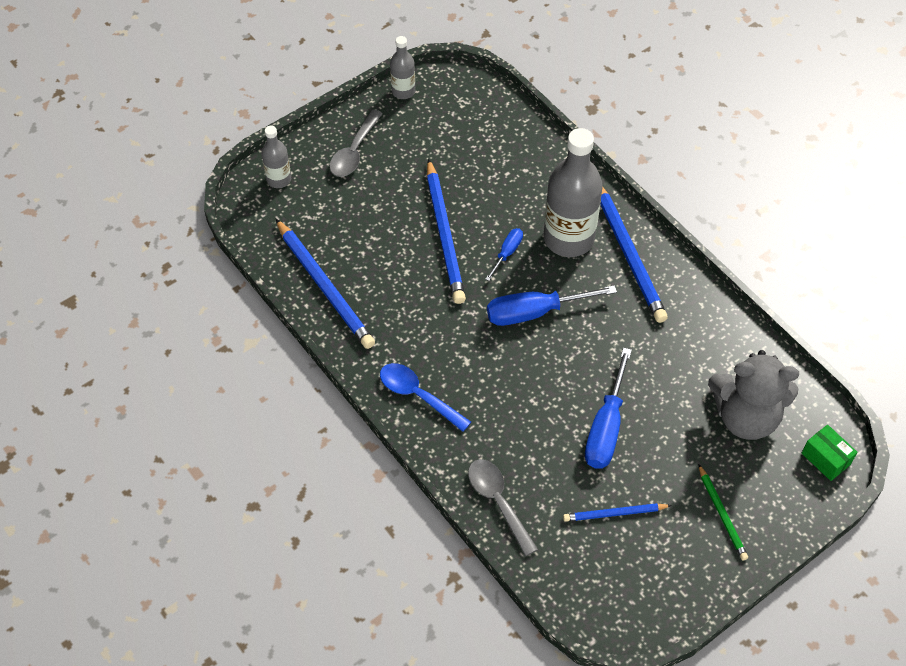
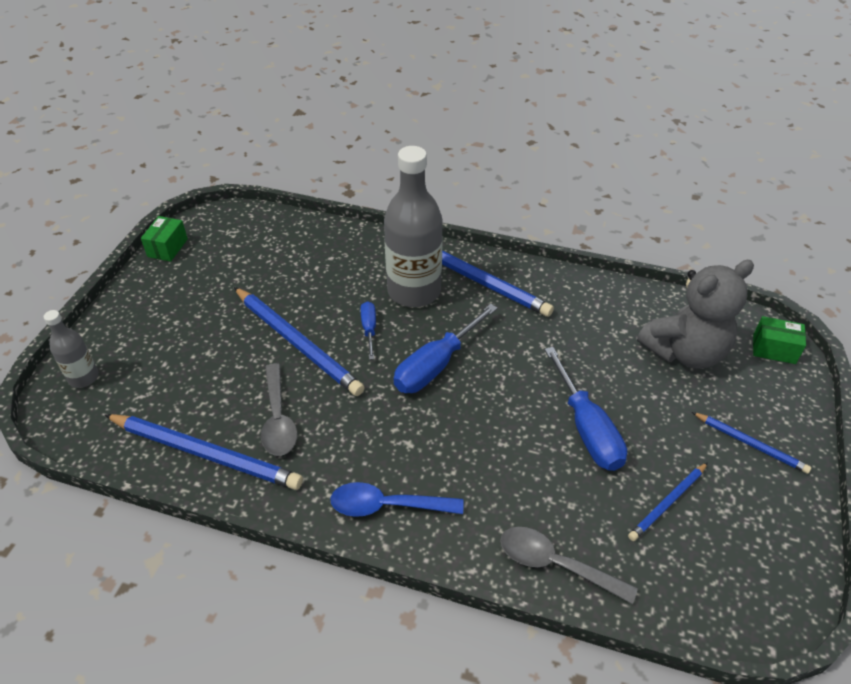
camera: 35 degrees left, 10 degrees down
(354, 152) = (152, 316): grey spoon -> grey spoon (278, 419)
(403, 91) = (167, 248): grey bottle -> green box
(722, 514) = (750, 444): green pencil -> blue pencil

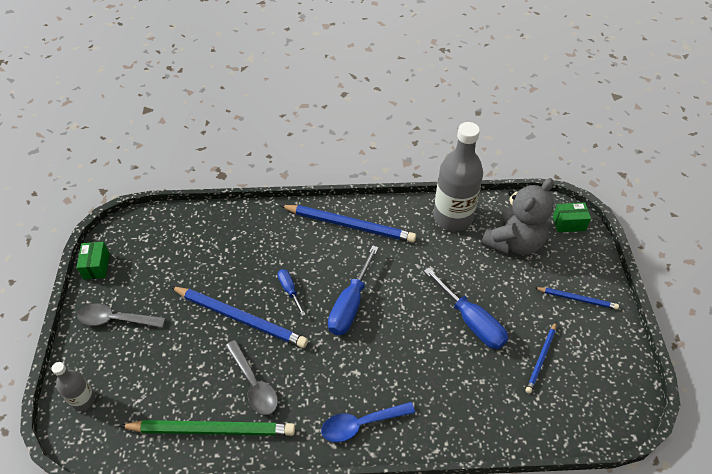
camera: 20 degrees left, 5 degrees up
(205, 453) = (212, 429): blue pencil -> green pencil
(414, 291) = (309, 249): grey bottle -> grey bottle (452, 217)
(555, 564) = (487, 427): grey spoon -> grey spoon (115, 319)

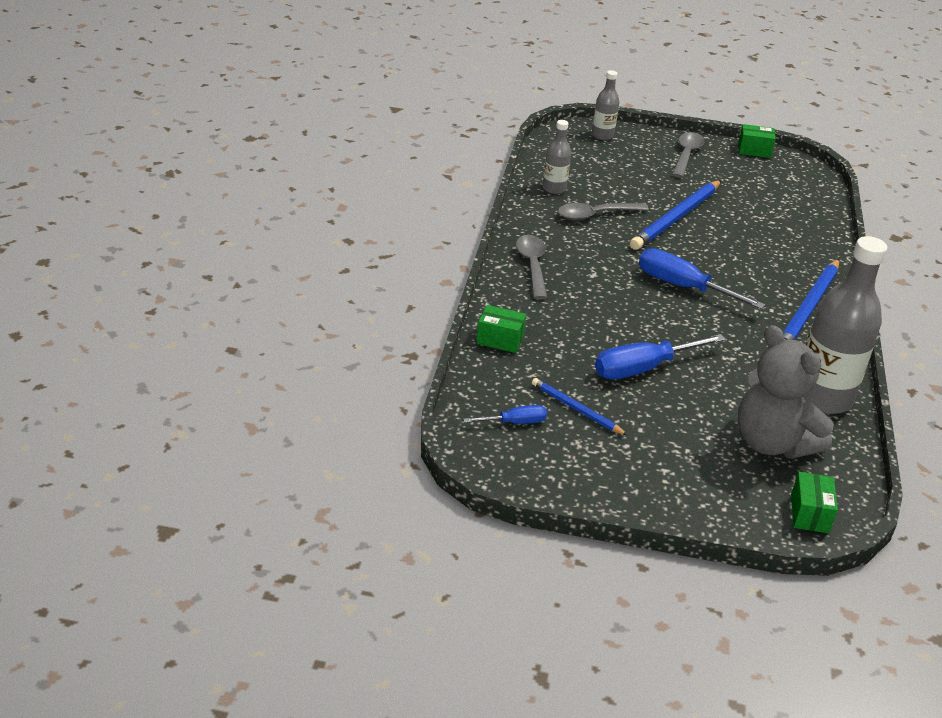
camera: 100 degrees right, 15 degrees down
(212, 429) = (554, 189): green pencil -> grey bottle
(289, 290) = (709, 251): blue screwdriver -> blue screwdriver (514, 422)
(361, 424) = (532, 265): blue spoon -> grey spoon
(483, 429) = (500, 340): none -> green box
(577, 299) = (663, 472): blue pencil -> none

